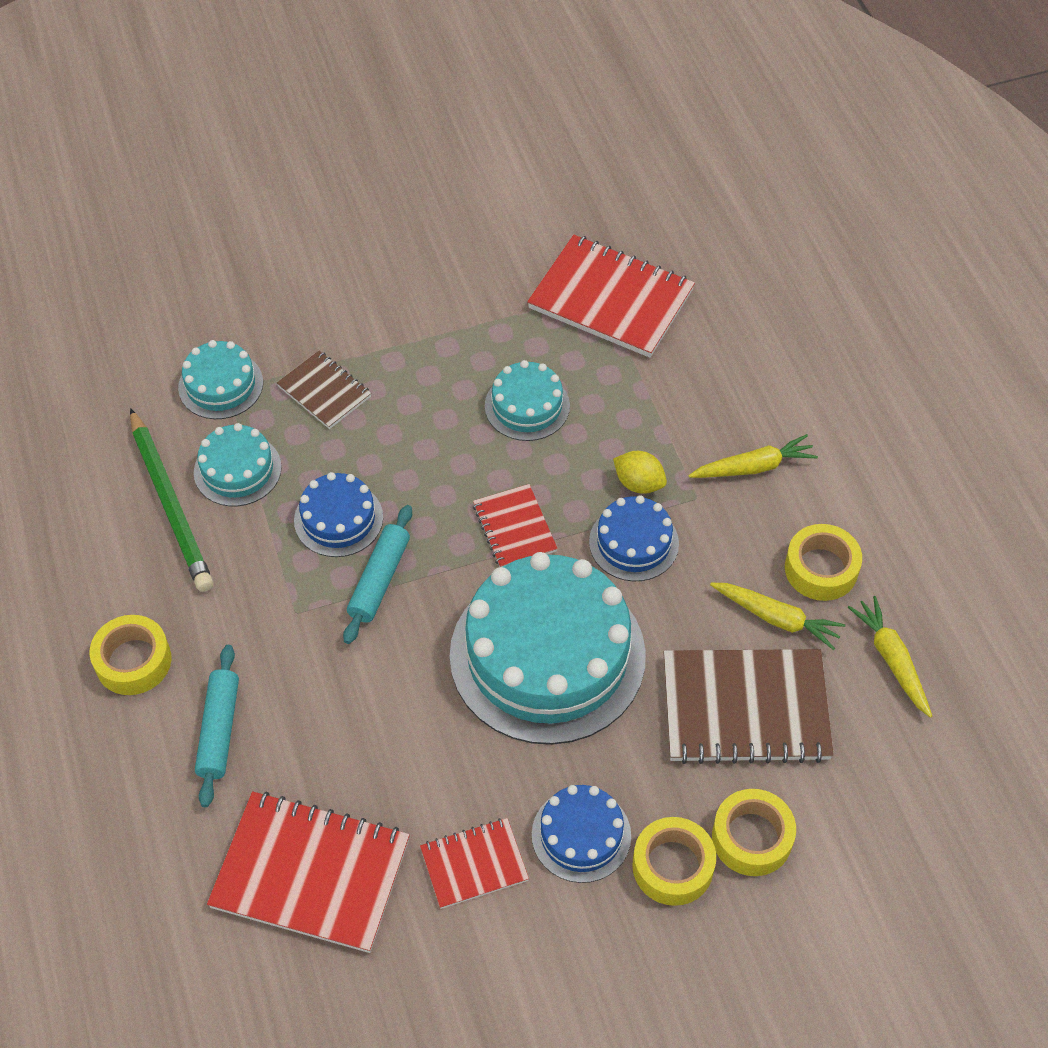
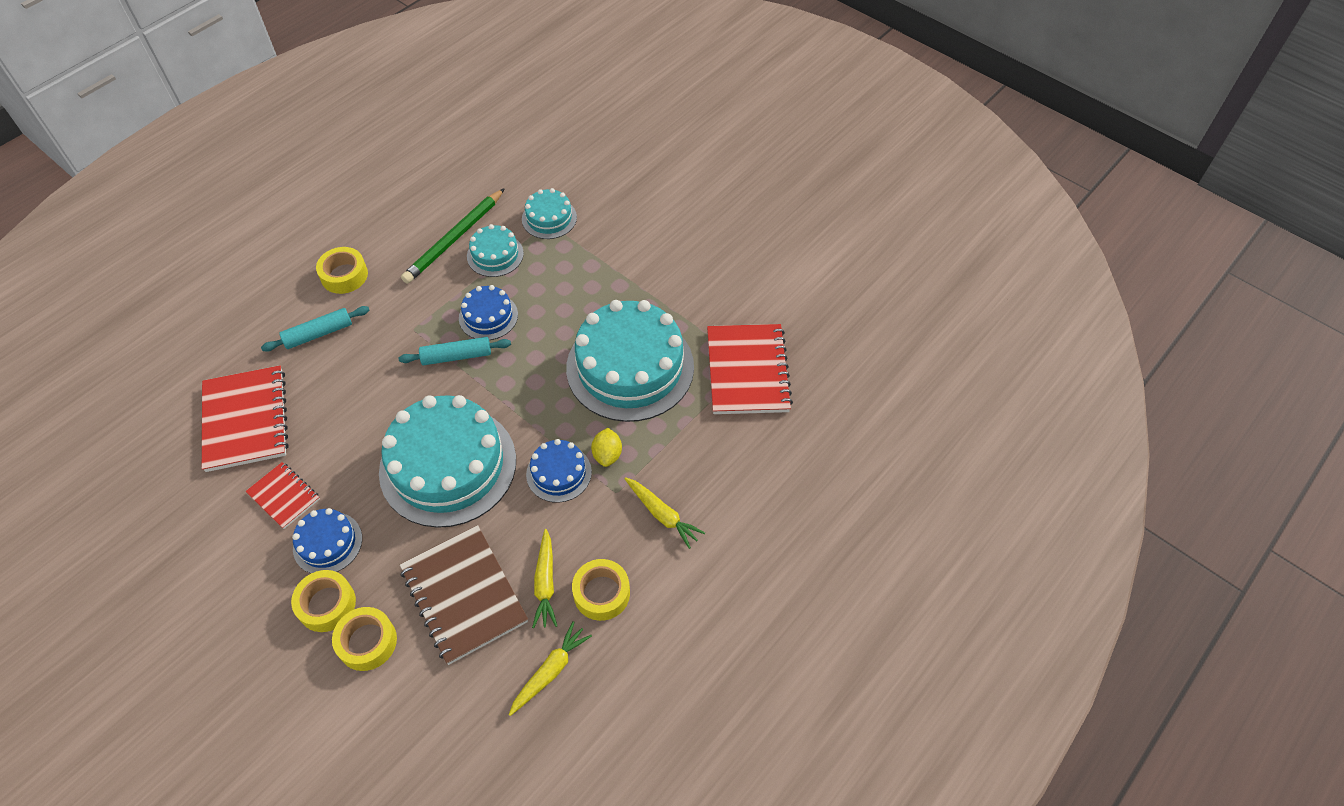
camera: 60 degrees right, 0 degrees up
(324, 391) = (575, 265): brown notebook -> none
(514, 528) = (532, 404): red notebook -> none
(527, 406) = (630, 367): turquoise cake -> turquoise cake, size x2.09

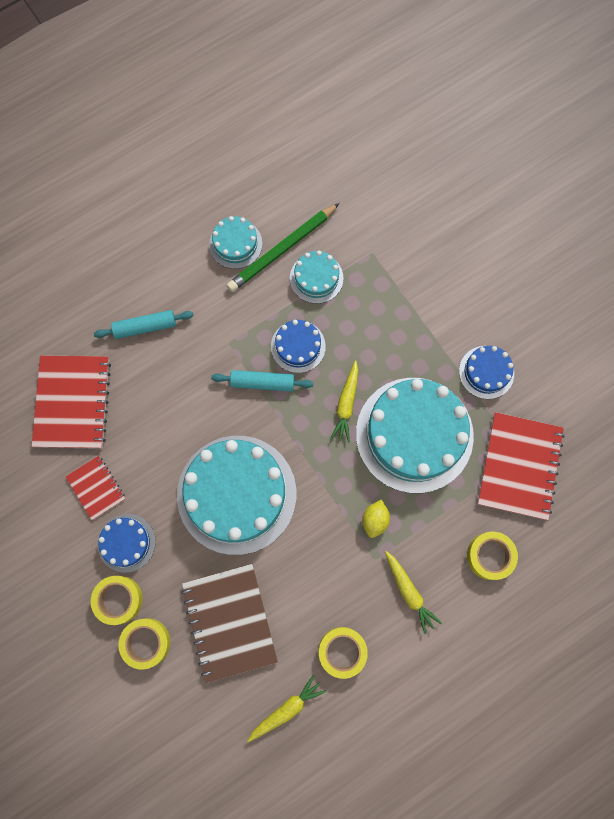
camera: 15 degrees right, 20 degrees up
(344, 275) = (176, 267): yellow tape -> yellow tape (490, 556)
(545, 583) = (298, 629): yellow carrot -> yellow carrot (346, 404)
(549, 218) = (374, 247): turquoise cake -> turquoise cake (235, 244)
(559, 473) = (329, 527): blue cake -> blue cake (486, 372)

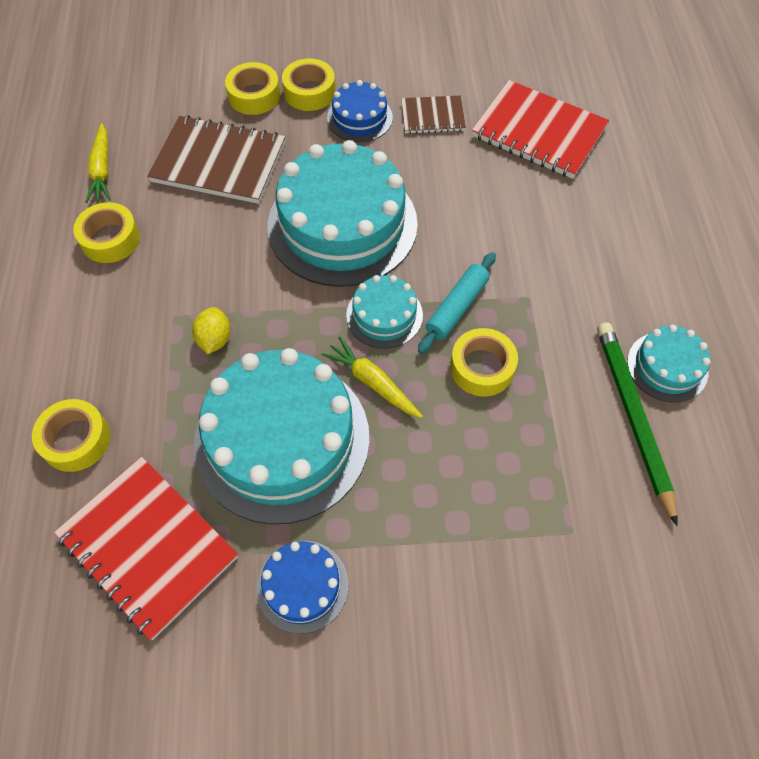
camera: 120 degrees right, 15 degrees down
(96, 488) = (432, 116): red notebook -> brown notebook
(145, 327) = (595, 226): turquoise rolling pin -> none
(298, 346) = (482, 367): blue cake -> yellow tape
(316, 278) = (569, 437): turquoise cake -> turquoise cake (384, 315)
(375, 520) = (215, 339): yellow lemon -> yellow lemon turned 45 degrees clockwise
(409, 592) = (112, 331): yellow carrot -> none

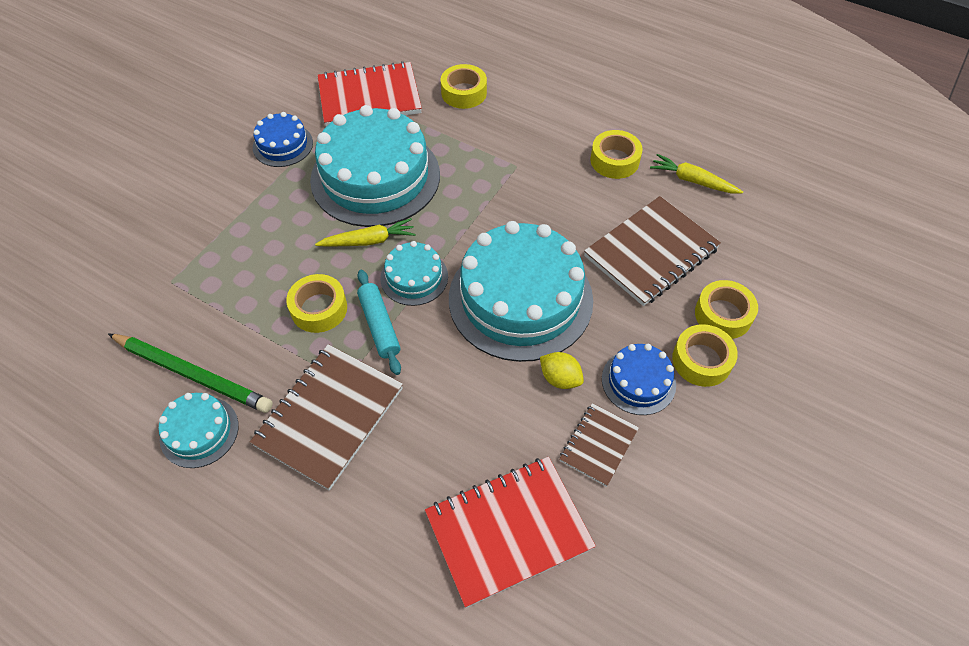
camera: 125 degrees right, 5 degrees down
(215, 339) = (479, 178): yellow lemon -> yellow lemon (560, 378)
(566, 285) = (329, 416): none -> brown notebook

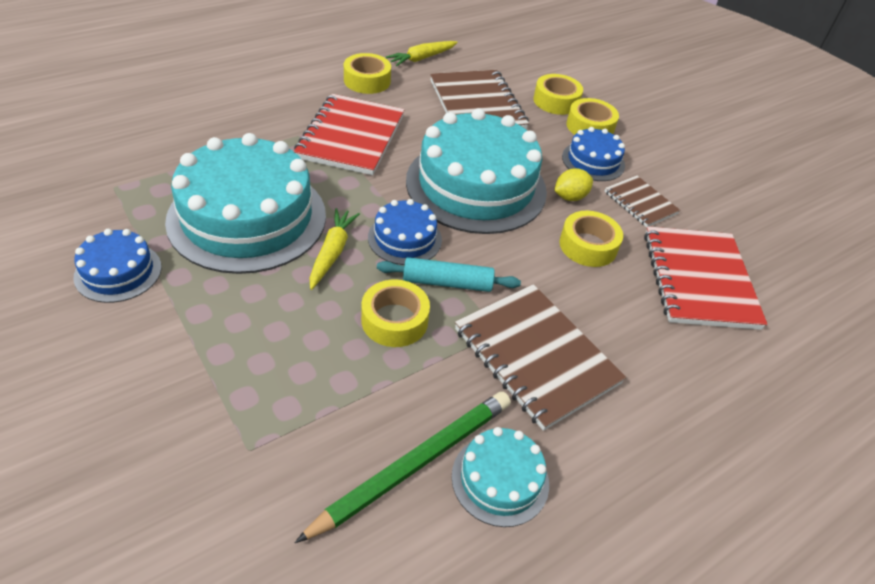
camera: 70 degrees left, 10 degrees down
(369, 97) = (122, 180): red notebook -> red notebook (351, 137)
(414, 277) = (404, 238): turquoise cake -> blue cake
(464, 93) = (193, 120): yellow tape -> yellow tape (588, 246)

